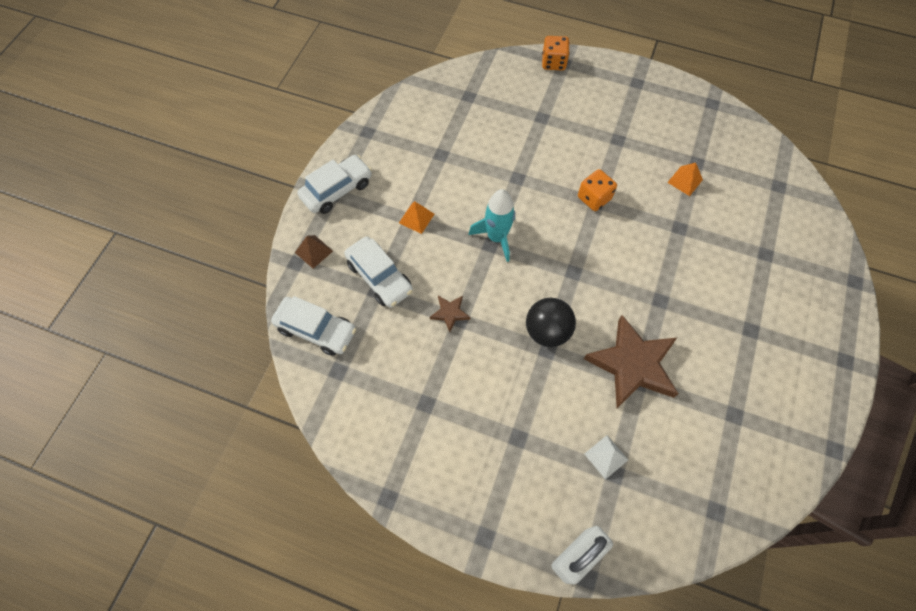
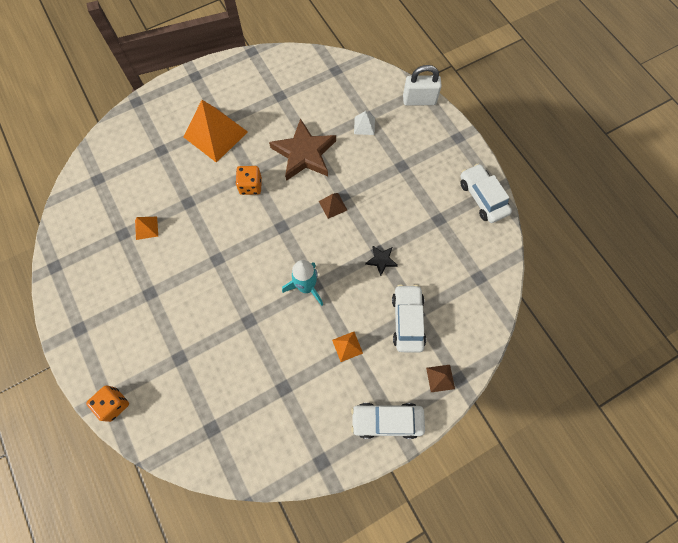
camera: 140 degrees left, 5 degrees up
(316, 329) = (476, 315): white car -> white car (482, 197)
(450, 313) = (381, 260): brown star -> black star
(547, 331) = (333, 205): black ball -> brown pyramid
(594, 198) = (216, 263): orange dice -> orange dice (250, 186)
(740, 311) = (215, 134): none -> orange pyramid

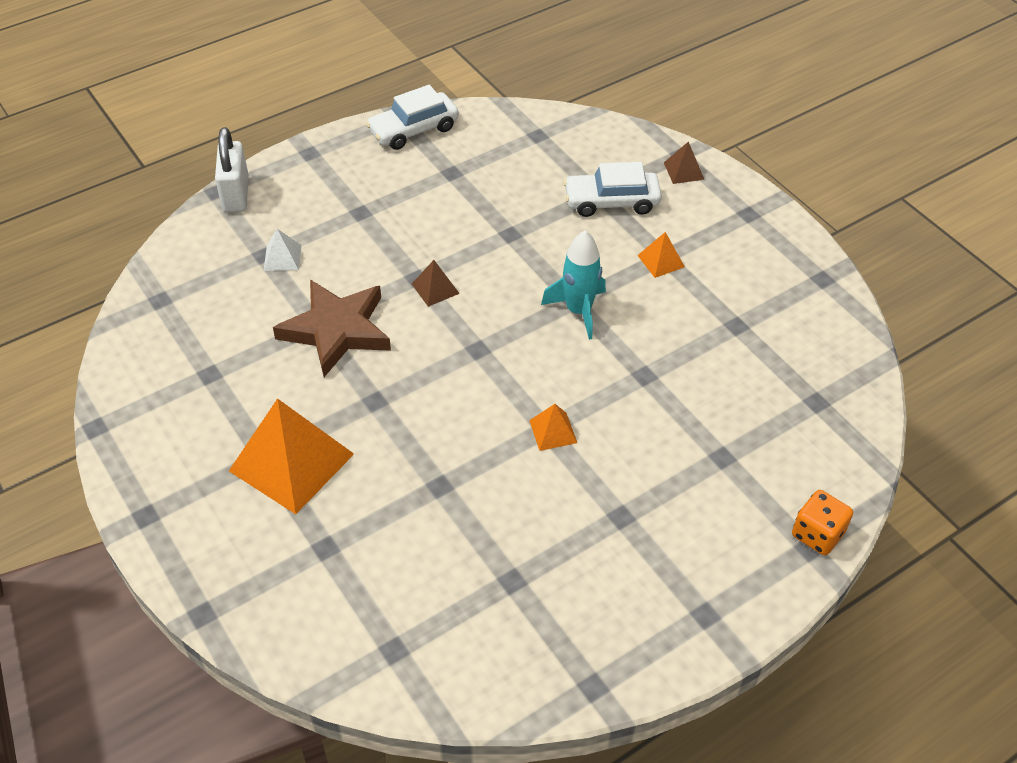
camera: 95 degrees left, 20 degrees down
(146, 228) = (497, 543): orange pyramid -> orange pyramid (553, 431)
(250, 186) = (402, 397): orange dice -> none
(381, 260) = (524, 230): black star -> none
(387, 421) = (752, 218): white car -> none

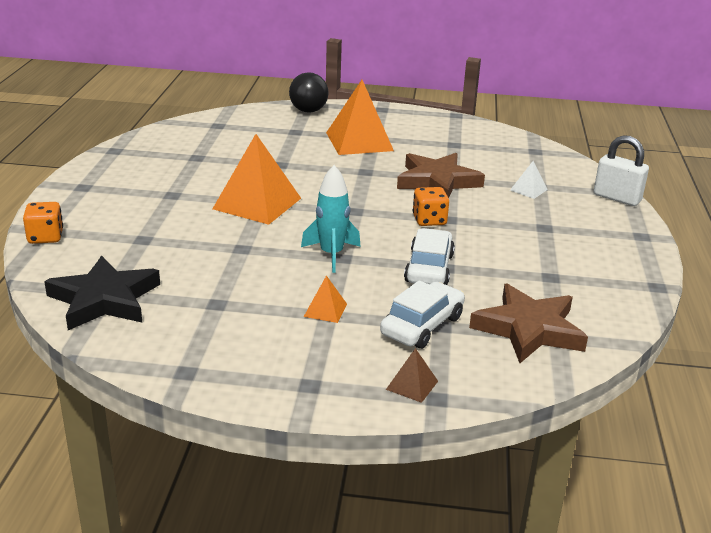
camera: 130 degrees right, 20 degrees down
(234, 590) = (308, 111): none -> black ball
(413, 130) = (629, 285): white car -> white car (429, 268)
(435, 288) = (429, 220): brown pyramid -> orange dice
(546, 151) = (528, 329): none -> brown star
(553, 431) = (257, 203): orange pyramid -> orange pyramid, size x2.22
(826, 395) = (104, 299): none -> black star

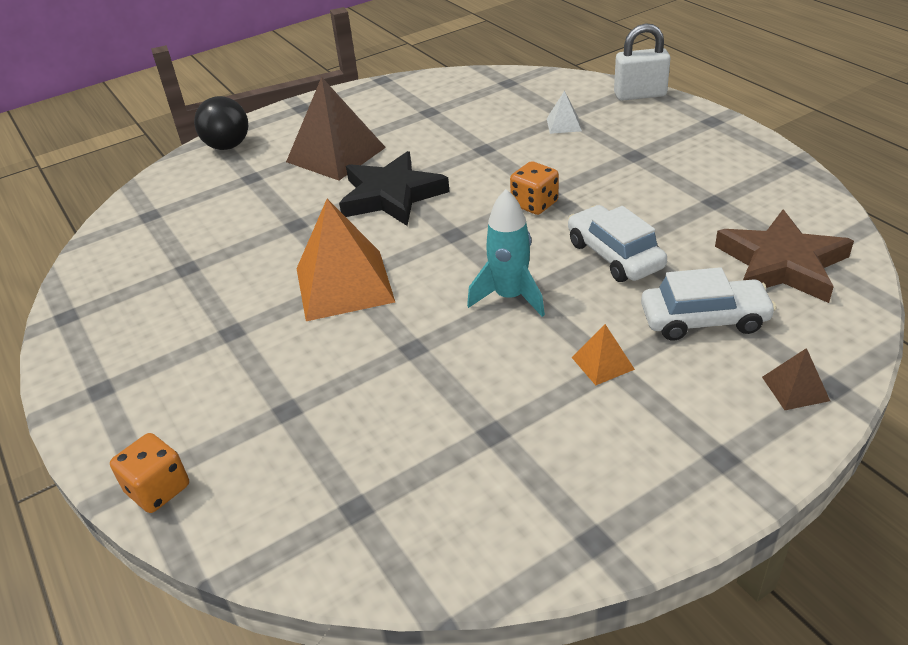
camera: 35 degrees left, 10 degrees up
(104, 299) = (366, 519): black star -> black star (391, 195)
(359, 141) = (335, 154): orange pyramid -> brown pyramid
(422, 325) = (704, 319): white car -> white car turned 90 degrees clockwise
(437, 181) = (477, 158): brown star -> none

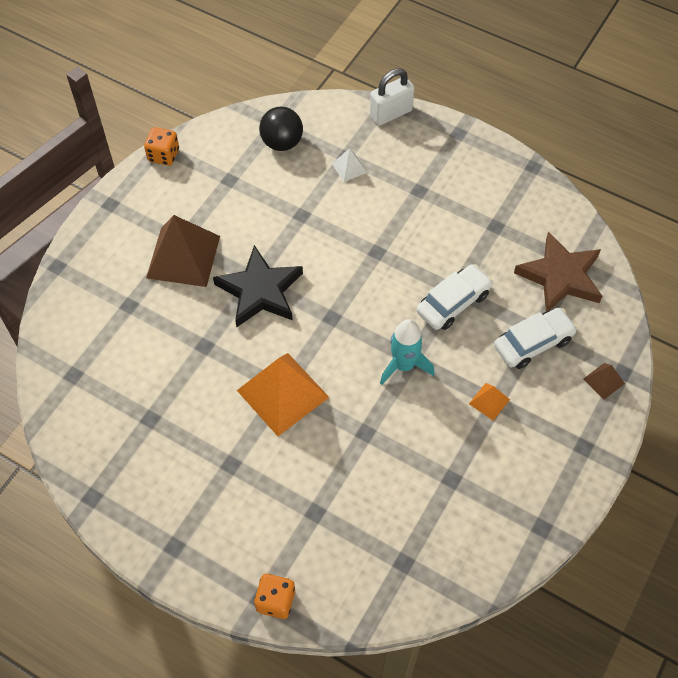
camera: 30 degrees left, 20 degrees up
(228, 146) = (79, 274): black ball -> black ball (282, 143)
(534, 204) = (373, 267): orange dice -> orange dice (163, 155)
(614, 255) = (453, 303): white car -> white car turned 105 degrees clockwise

